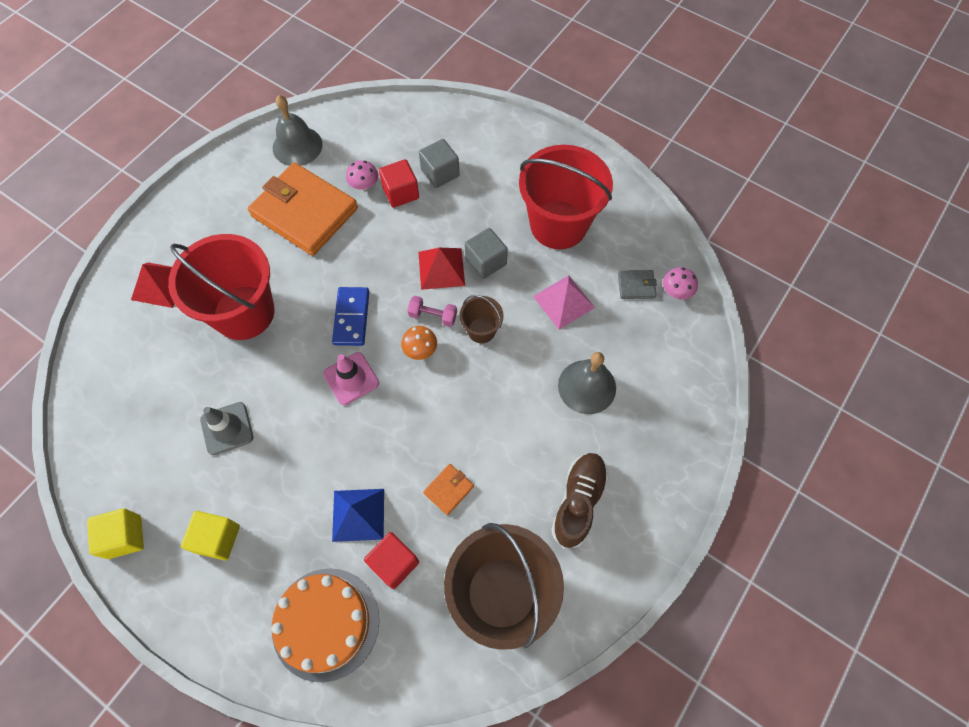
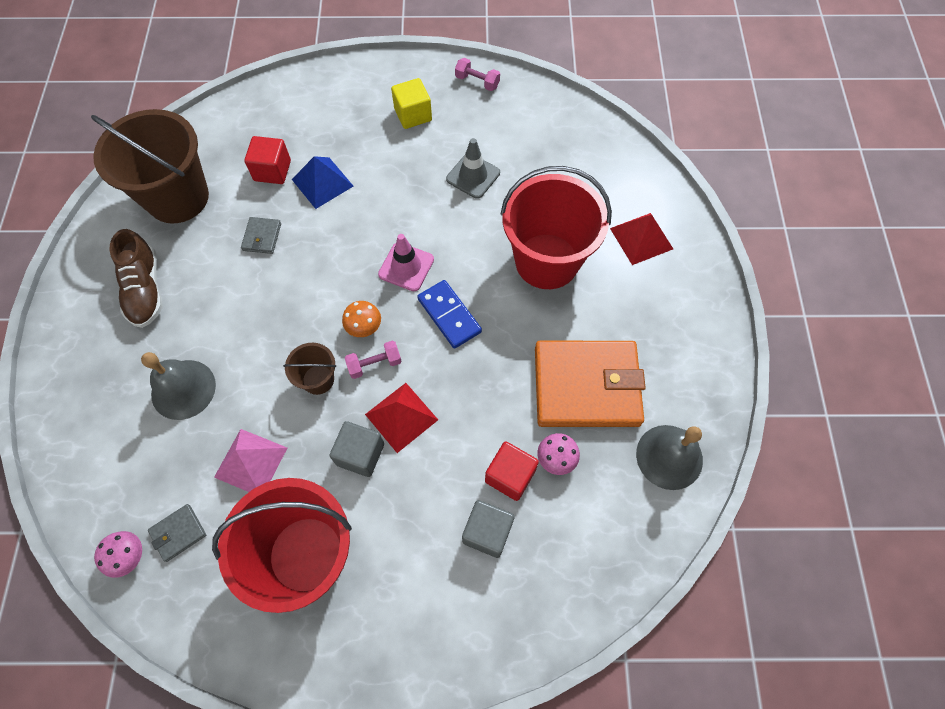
camera: 145 degrees right, 0 degrees up
(125, 537) = (477, 82): yellow cube -> pink dumbbell
(325, 623) = (296, 115): orange cake -> none
(448, 489) = (262, 237): orange wallet -> grey wallet

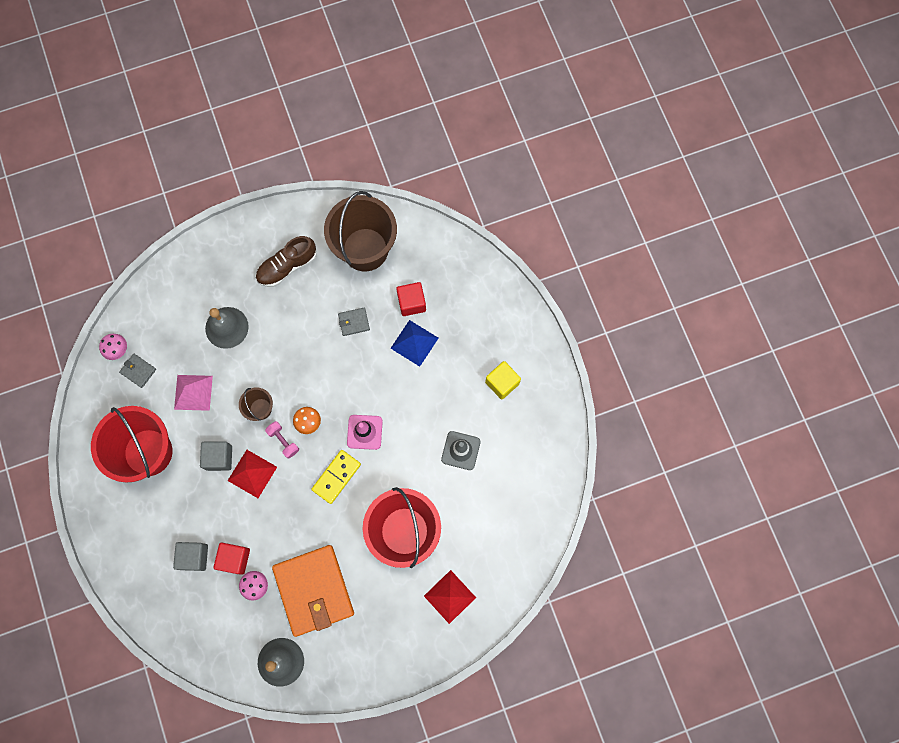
camera: 70 degrees right, 10 degrees up
(449, 315) = (336, 477): blue domino -> yellow domino
(477, 82) = (555, 420): pink dumbbell -> none

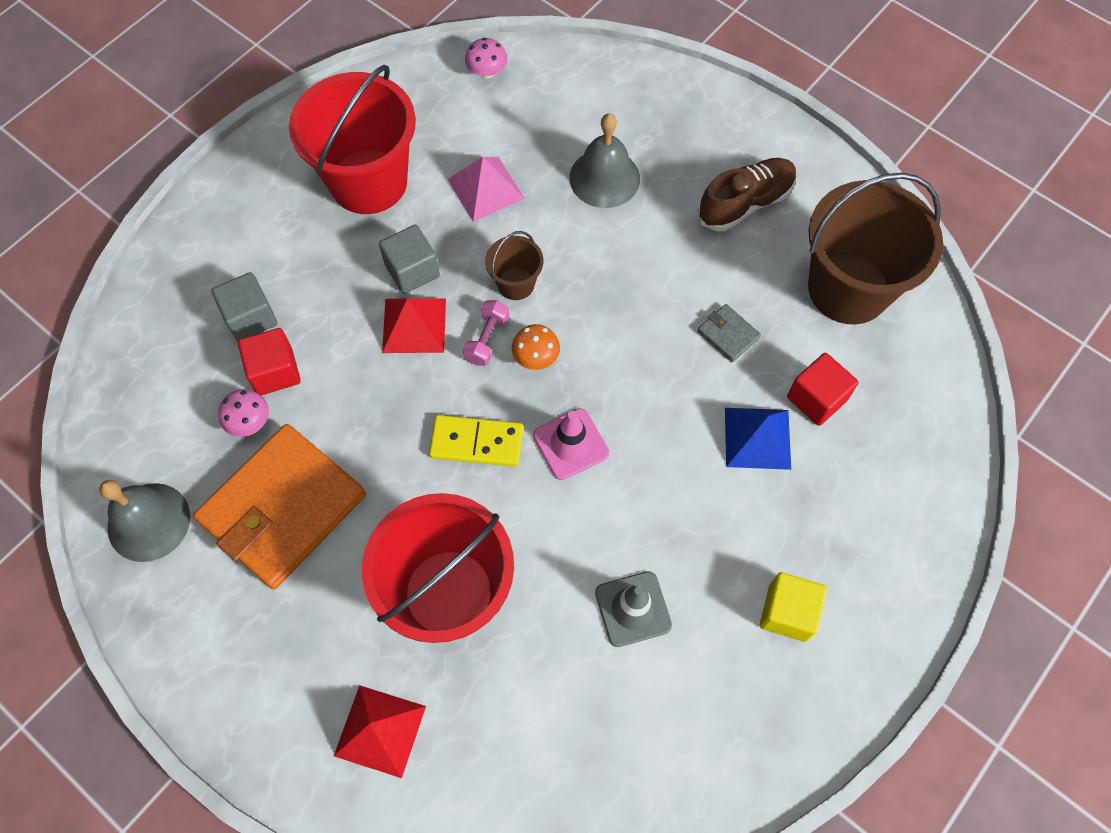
camera: 60 degrees right, 10 degrees down
(138, 371) = (473, 110): grey wallet -> none
(287, 266) = (745, 203): brown shoe -> brown shoe turned 120 degrees clockwise

